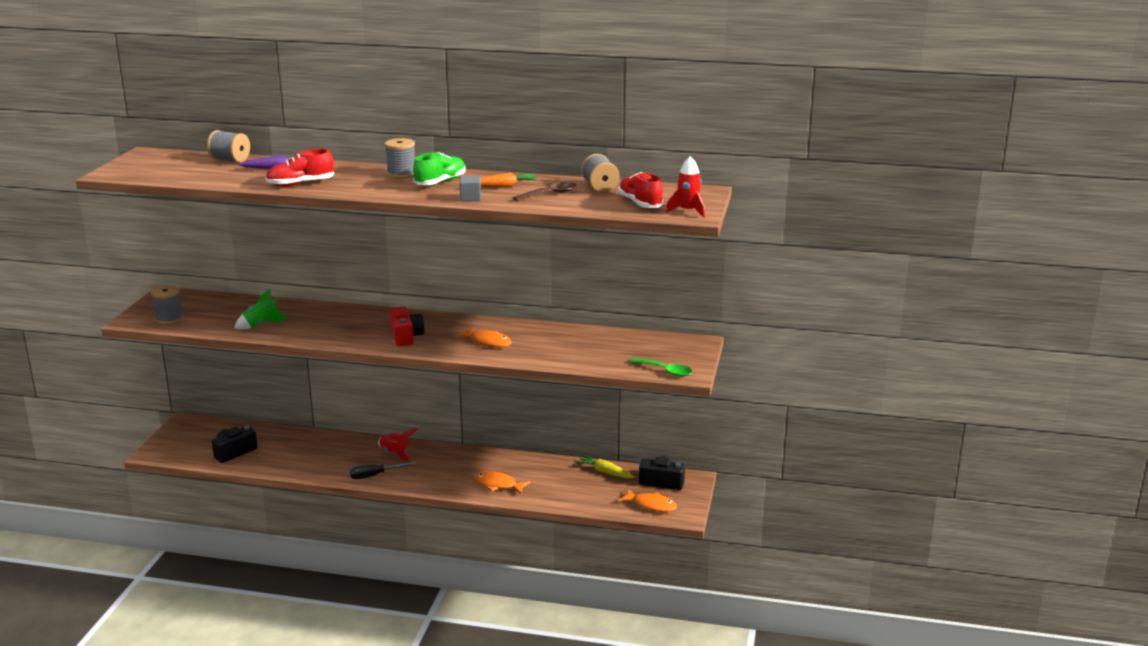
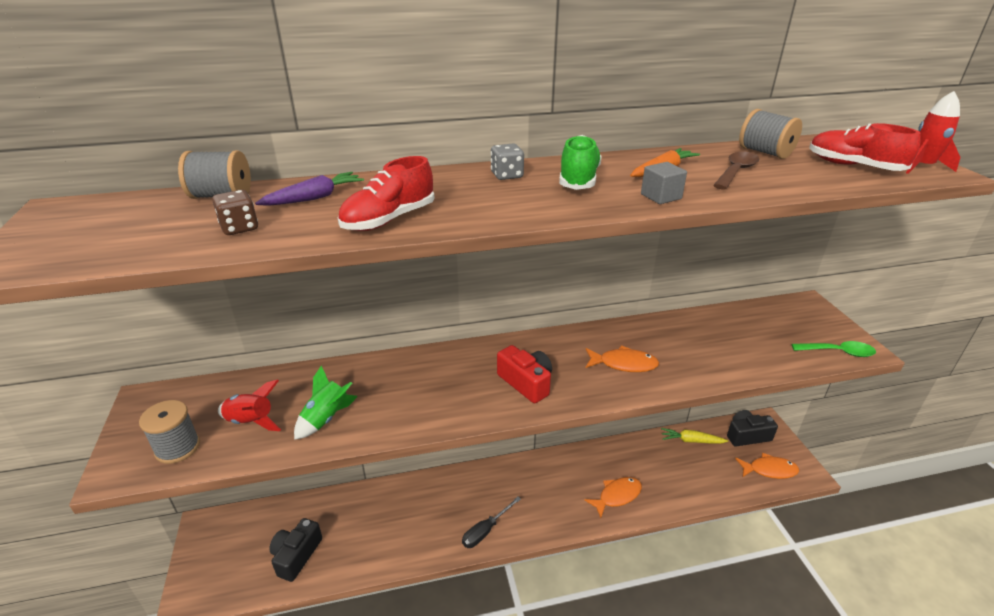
camera: 25 degrees left, 10 degrees up
(223, 175) = (239, 228): none -> brown dice
(395, 453) = (481, 487): red rocket -> red rocket (251, 422)
(401, 173) = (507, 175): grey spool -> grey dice
(498, 485) = (617, 496): orange fish -> orange fish turned 150 degrees clockwise

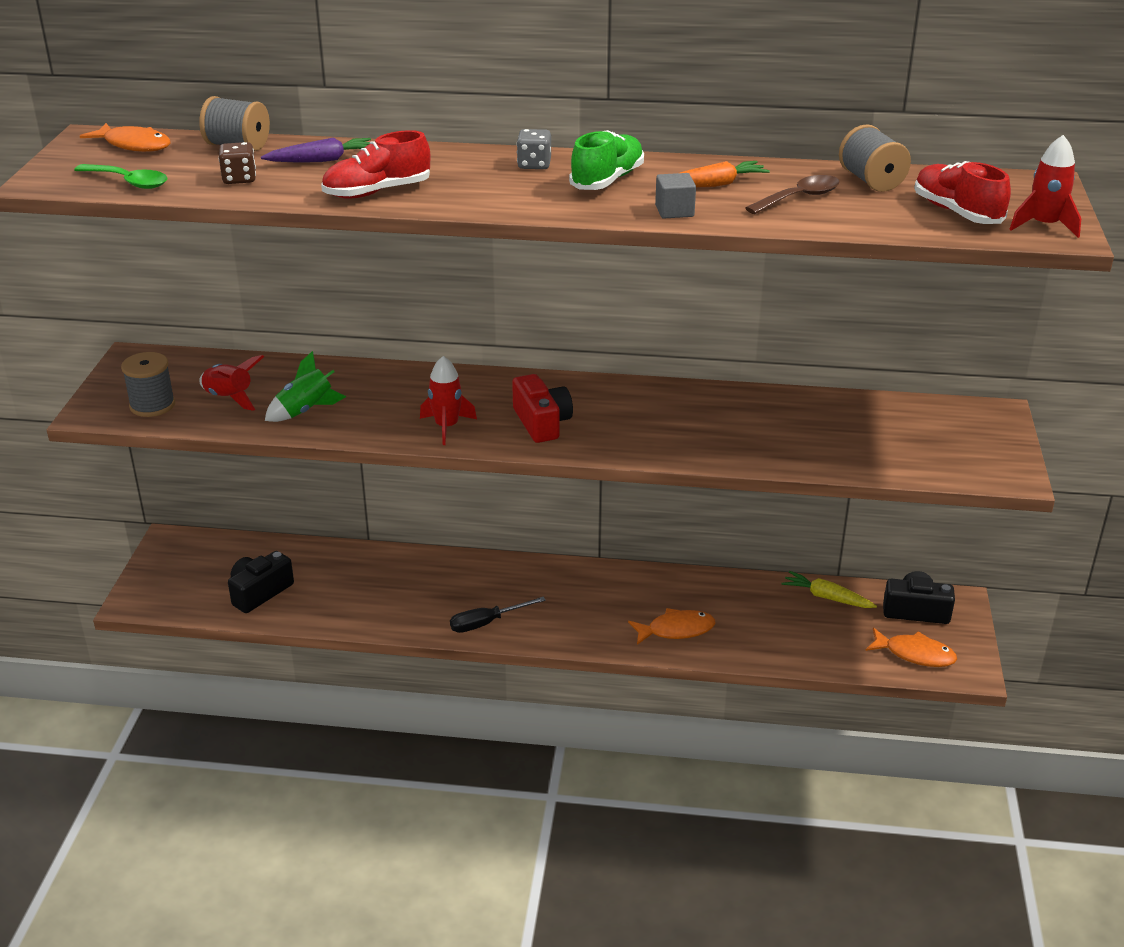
camera: 20 degrees right, 0 degrees up
(454, 405) = (446, 427): none -> red rocket
(624, 364) = (674, 428): orange fish -> orange fish (134, 145)
(838, 352) = (971, 471): green spoon -> green spoon (128, 182)

